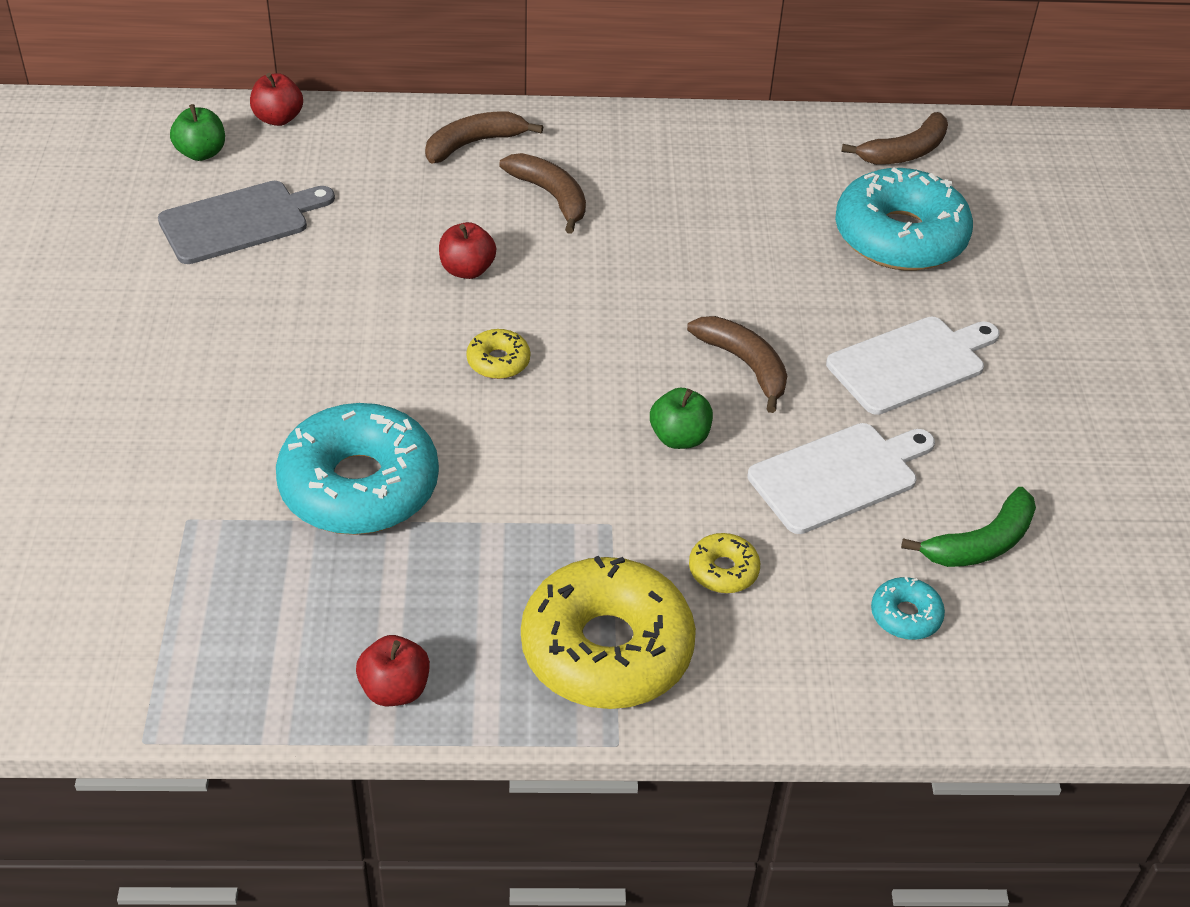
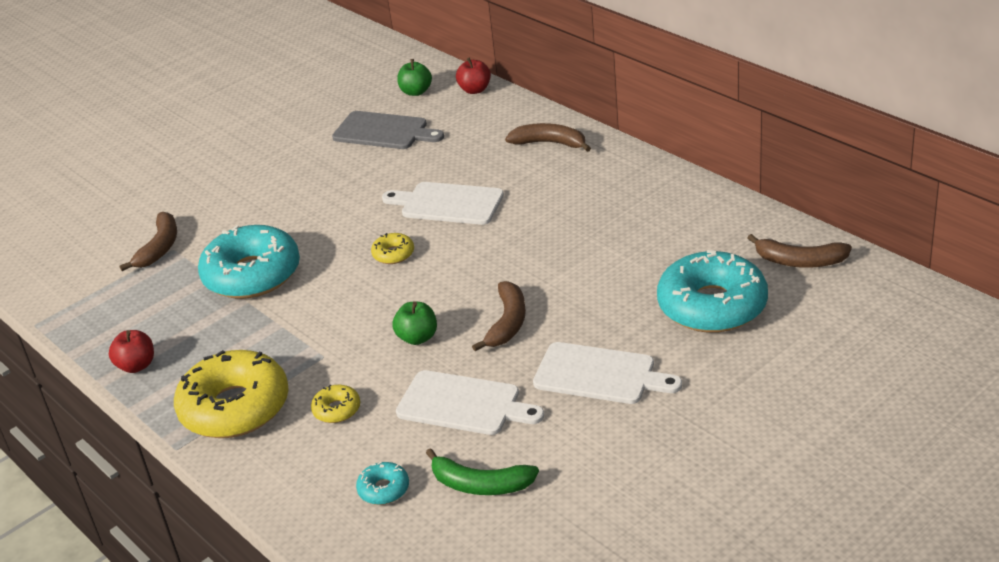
camera: 55 degrees right, 10 degrees down
(467, 270) = (448, 204): red apple -> white cutting board
(550, 196) = (546, 188): brown banana -> brown banana (160, 247)

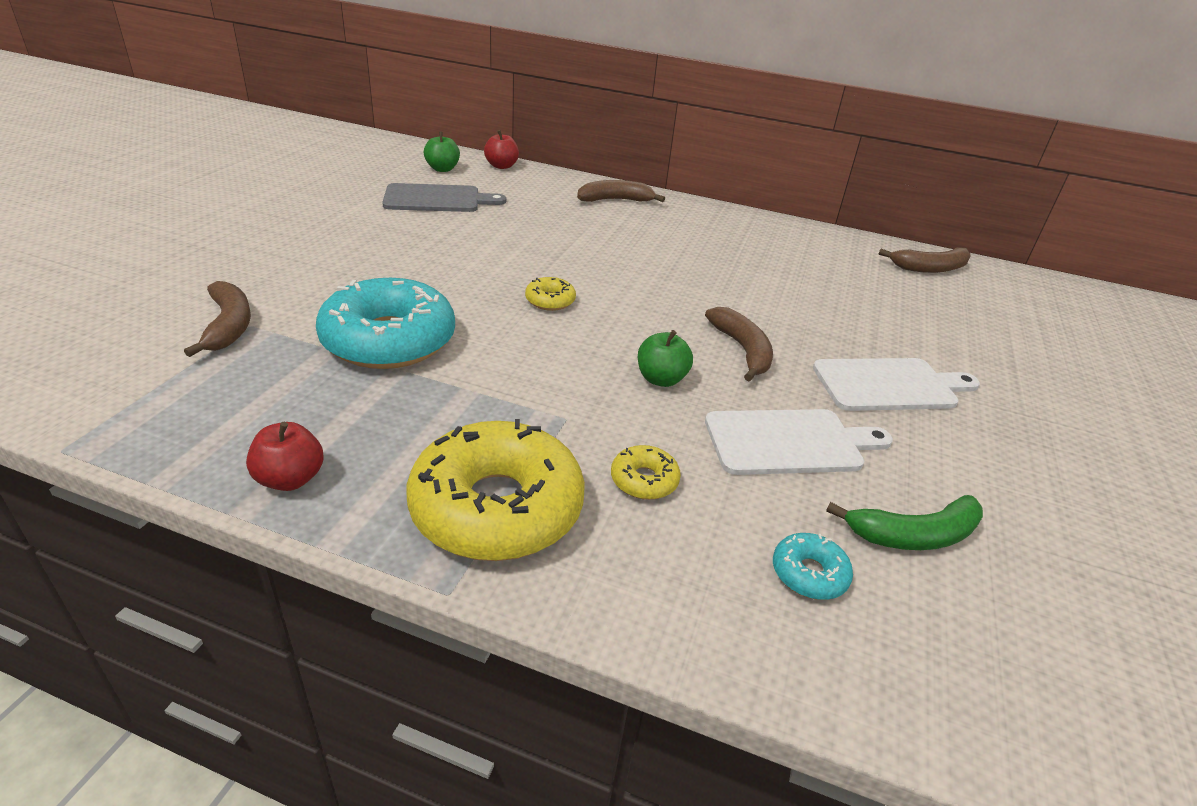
camera: 35 degrees left, 0 degrees up
(448, 204) = (565, 252): white cutting board -> none
(712, 306) = (908, 310): turquoise donut -> none

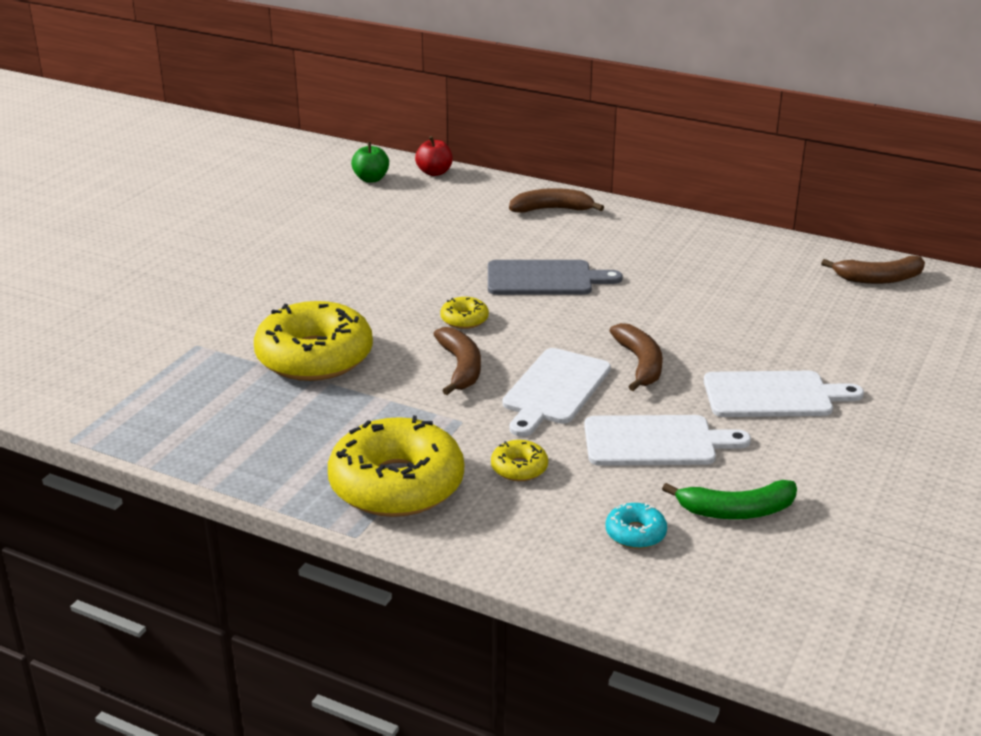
camera: 10 degrees right, 5 degrees down
(229, 325) = (178, 345): brown banana -> brown banana (461, 367)
(290, 479) = (239, 462): red apple -> none
(389, 340) = (314, 357): turquoise donut -> yellow donut
(437, 199) = (363, 215): grey cutting board -> grey cutting board (545, 279)
(661, 379) = (554, 390): green apple -> white cutting board

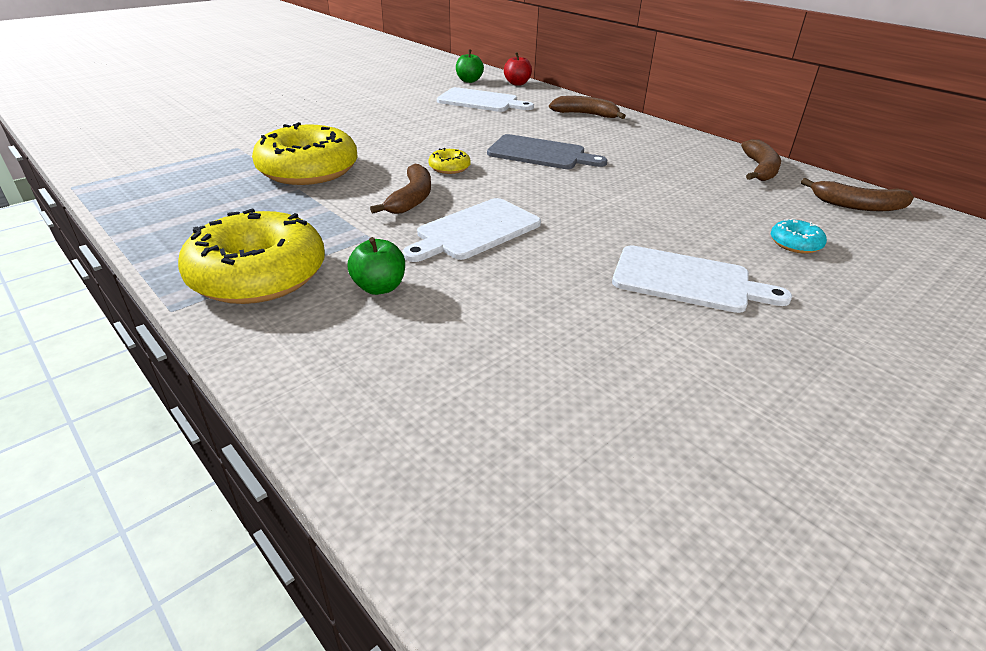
camera: 20 degrees right, 5 degrees up
(519, 468) = (379, 287): yellow donut -> green apple
(635, 533) = (433, 382): turquoise donut -> turquoise donut (795, 243)
(640, 364) = (571, 227): brown banana -> brown banana (760, 169)
(656, 442) = (532, 295): white cutting board -> white cutting board (481, 101)
(736, 511) = (566, 388): green banana -> none

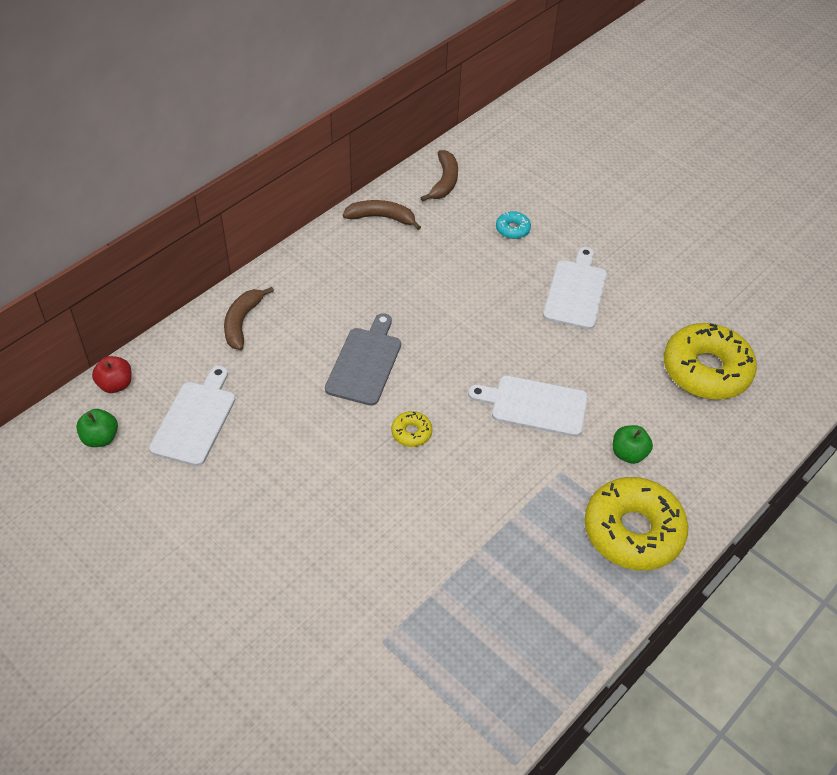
camera: 95 degrees left, 15 degrees up
(308, 170) = (435, 551): yellow donut -> yellow donut (706, 370)
(412, 198) = (485, 454): brown banana -> none
(475, 231) = (534, 405): white cutting board -> white cutting board turned 150 degrees clockwise

